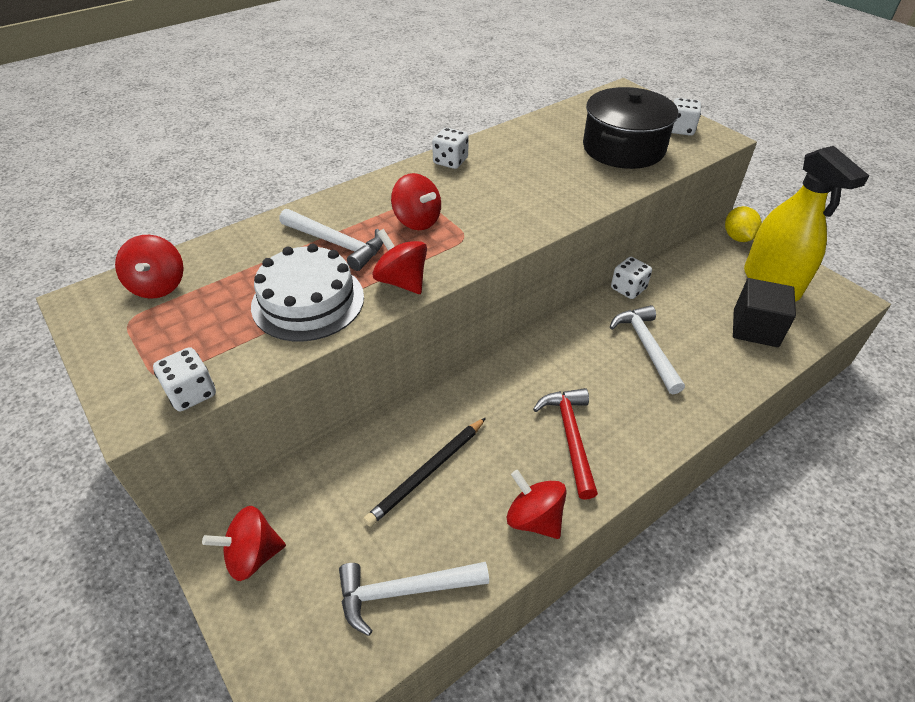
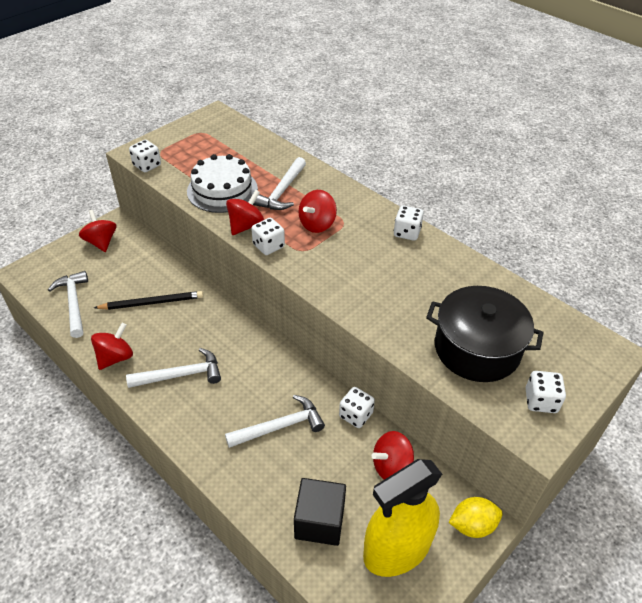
camera: 80 degrees right, 0 degrees up
(158, 286) = (230, 134): red spinning top -> red spinning top (391, 466)
(427, 472) = (152, 302): black pencil -> black pencil turned 135 degrees clockwise
(449, 264) = (268, 246): none -> white dice
(570, 437) = (181, 375): red hammer -> white hammer

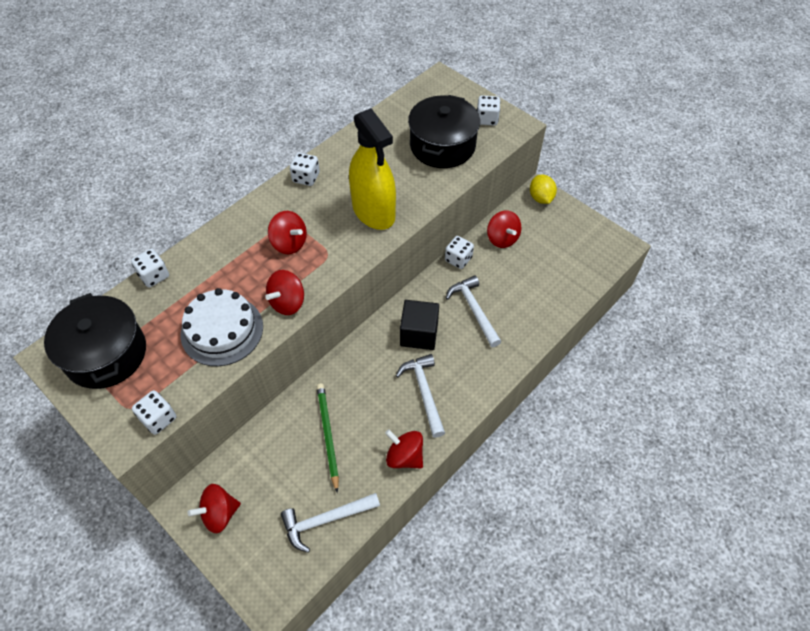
camera: 90 degrees left, 10 degrees up
(152, 302) = (328, 435): black pencil -> green pencil
(211, 136) = (106, 354): none -> black pot
(246, 226) = (287, 302): red spinning top -> red spinning top turned 90 degrees counterclockwise
(268, 246) = (320, 281): white dice -> white dice (154, 276)
(282, 191) = (232, 274): white hammer -> none
(319, 521) = (552, 282): black cube -> black cube (419, 334)
(397, 549) = (565, 238): yellow spray bottle -> yellow spray bottle (373, 211)

